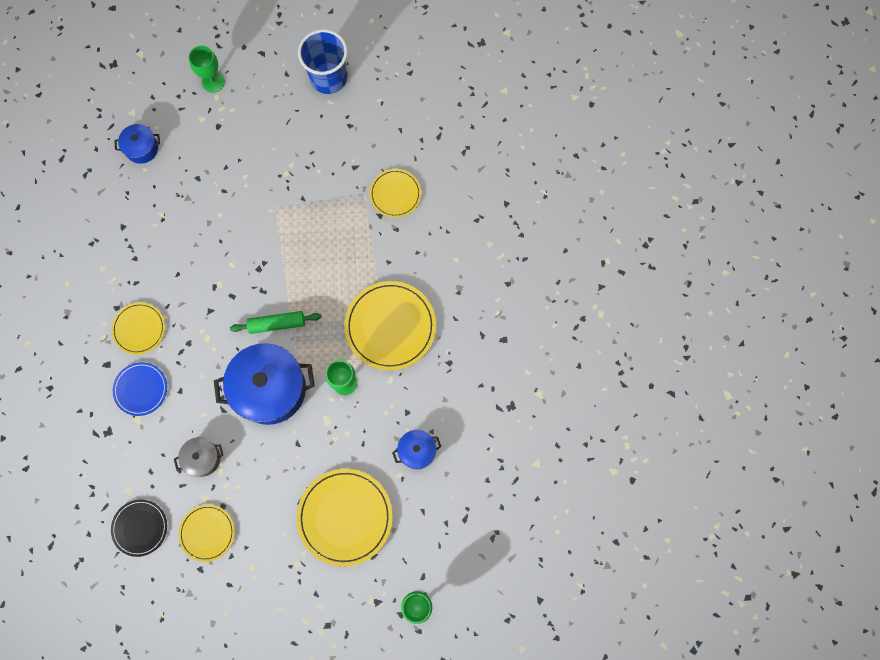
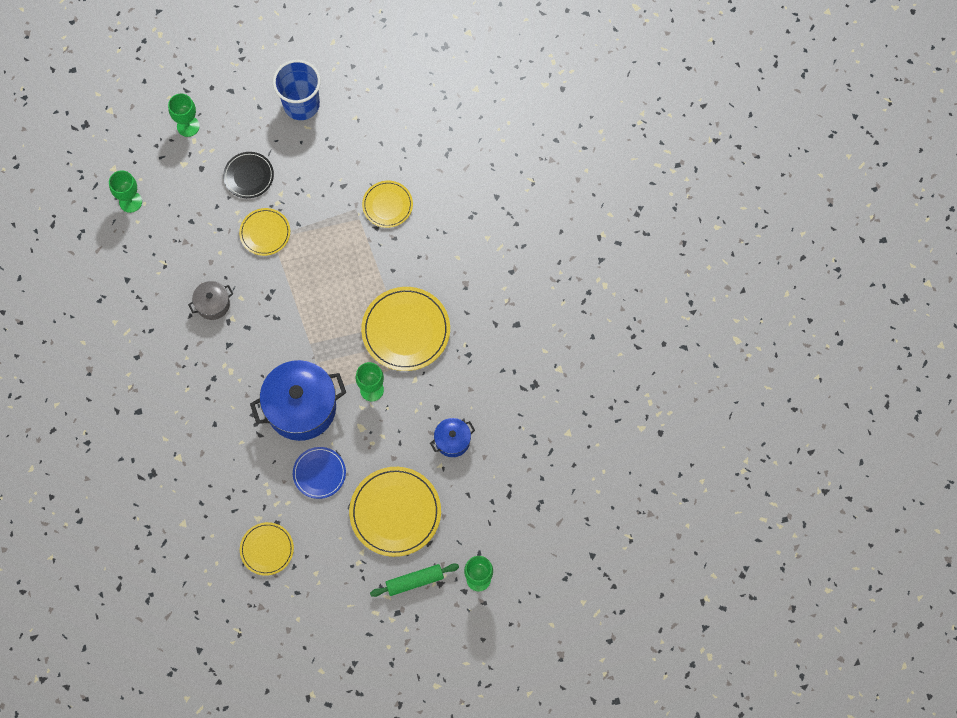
camera: 10 degrees left, 5 degrees down
(139, 329) = (163, 373): yellow plate -> yellow plate (265, 233)
(140, 528) = (201, 556): black plate -> black plate (248, 176)
(141, 389) = (176, 429): blue plate -> blue plate (319, 473)
(142, 148) = (130, 202): blue pot -> green goblet
(202, 458) = (249, 482): grey pot -> grey pot (213, 304)
(277, 324) = (296, 346): green rolling pin -> green rolling pin (414, 581)

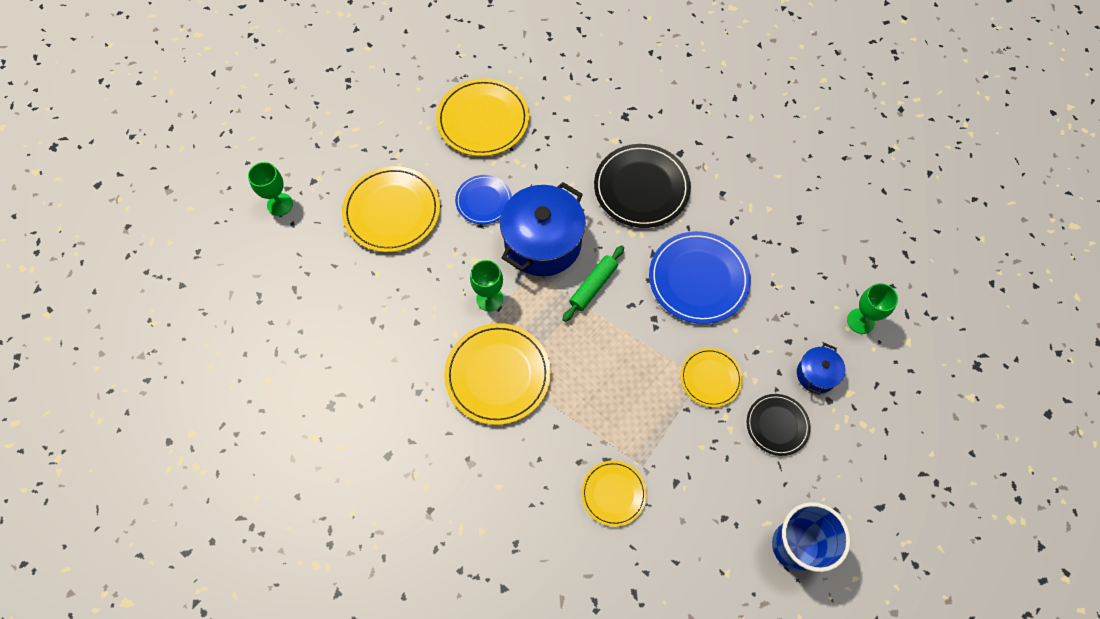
camera: 145 degrees right, 5 degrees down
(188, 126) = (883, 435): green goblet -> none
(192, 402) = (641, 188): none -> black plate
(213, 304) = (698, 279): grey pot -> blue plate
(267, 549) = (483, 120): yellow plate -> yellow plate, size x1.71
(414, 581) = (337, 170): green rolling pin -> green rolling pin (593, 286)
(452, 441) = (380, 302): blue pot -> blue pot (816, 374)

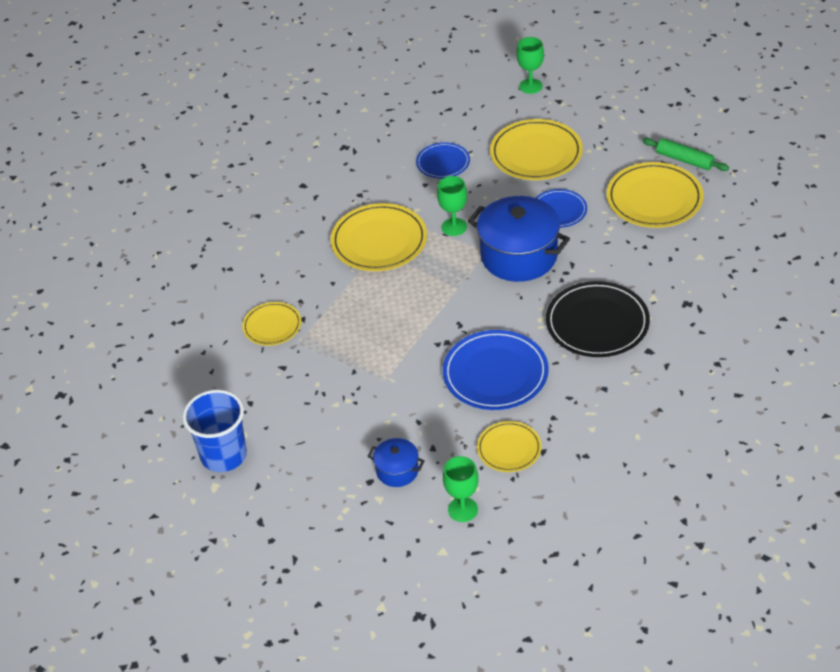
camera: 90 degrees right, 20 degrees down
(385, 301) = (443, 163): none -> blue plate
(593, 286) = (476, 295): green rolling pin -> green rolling pin (684, 160)
(710, 378) = (387, 387): yellow plate -> yellow plate (509, 448)
(777, 425) = (341, 440): black plate -> none

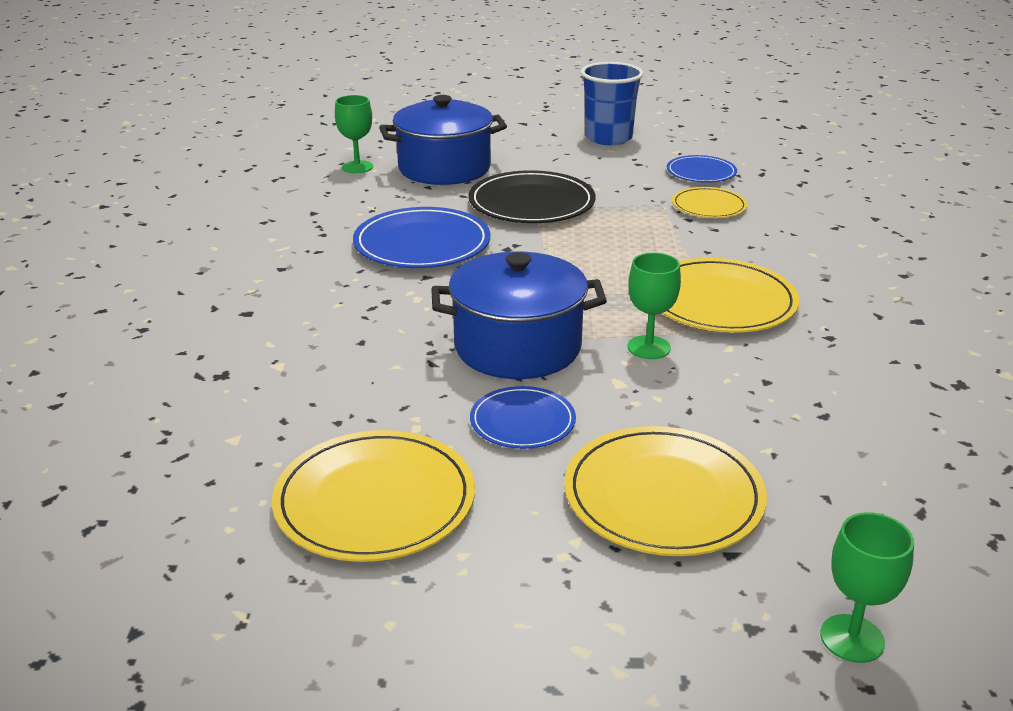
camera: 140 degrees right, 15 degrees down
(397, 471) = (444, 168): blue pot -> blue pot, size x2.03
(443, 163) = (788, 420): blue plate -> blue plate (701, 172)
(509, 448) = (350, 205): yellow plate -> none
(597, 323) = (338, 317): black plate -> black plate (531, 203)
(684, 160) = (366, 603): green rolling pin -> none

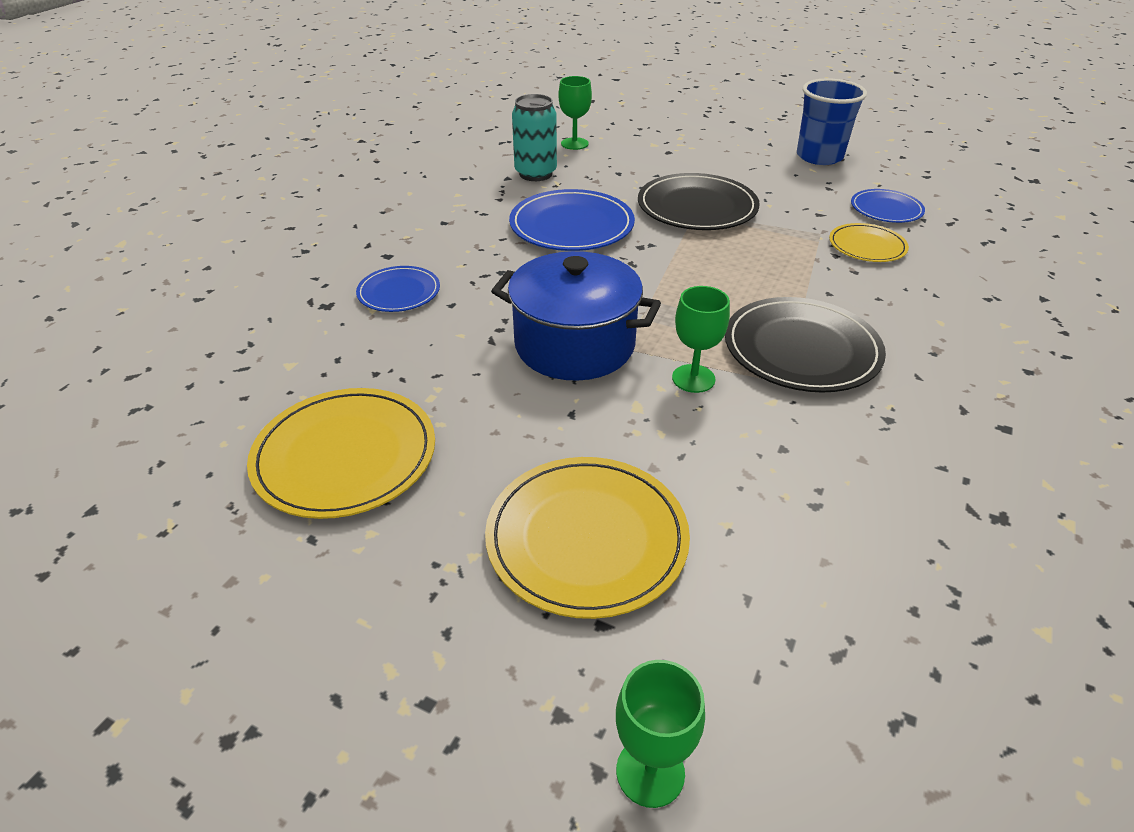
camera: 25 degrees right, 10 degrees up
(341, 203) = (535, 174): none -> turquoise can
(444, 168) = (646, 159): blue pot -> none
(522, 421) = (521, 419): blue plate -> blue plate (399, 292)
(720, 301) = (801, 349): yellow plate -> black plate

